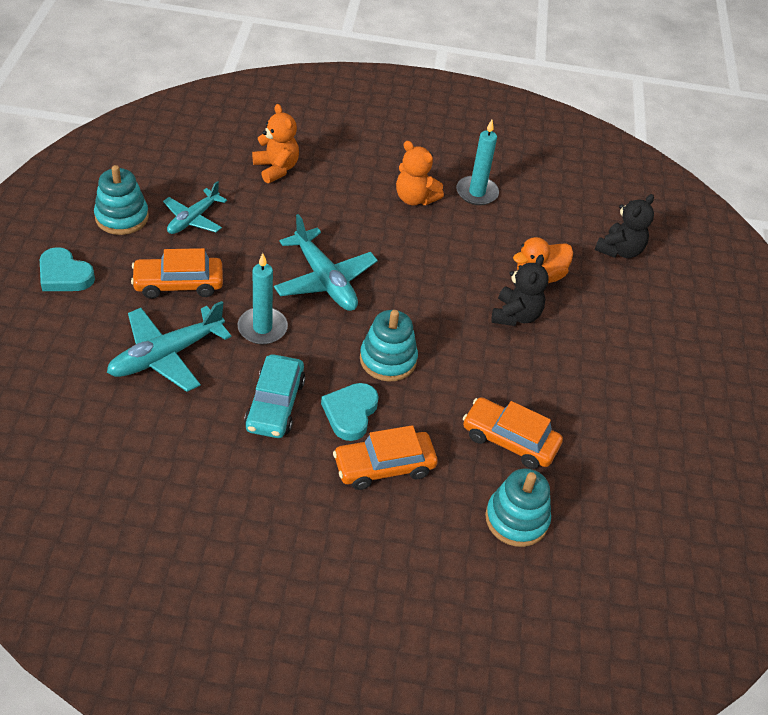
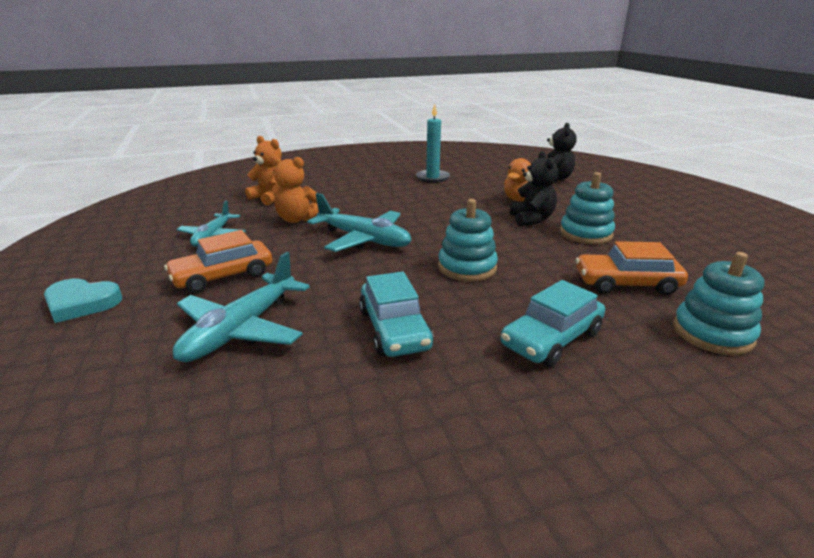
camera: 20 degrees left, 20 degrees down
(122, 217) = (136, 251): turquoise stacking toy -> turquoise stacking toy (585, 234)
(262, 328) = (332, 281): turquoise candle -> none
(350, 413) = (474, 311): turquoise heart -> none
(384, 466) = (551, 338): orange car -> turquoise car
(415, 198) = (392, 188): orange teddy bear -> orange teddy bear (296, 219)

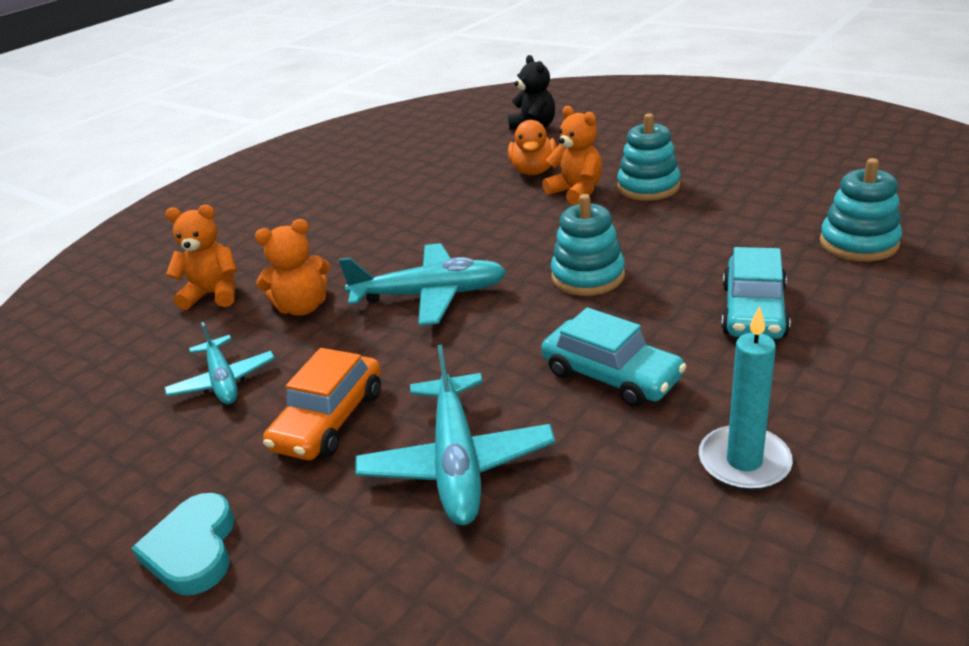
camera: 30 degrees left, 5 degrees up
(81, 303) = (193, 549): turquoise heart -> turquoise heart turned 105 degrees clockwise
(432, 178) = (392, 180): turquoise candle -> turquoise candle (744, 462)
(531, 219) = (576, 192): black teddy bear -> orange teddy bear
(626, 283) = (746, 226): orange car -> none

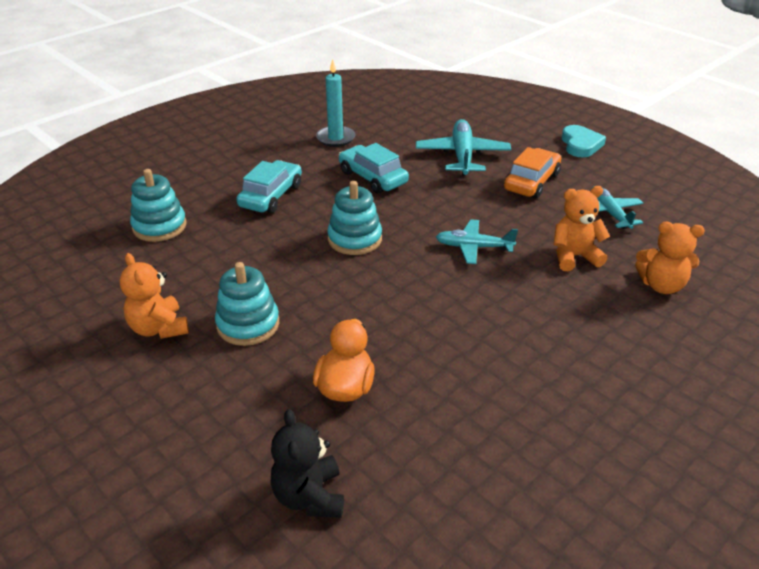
camera: 175 degrees left, 5 degrees up
(430, 295) = (473, 247): turquoise plane -> turquoise plane, size x0.65
(576, 192) = (317, 336): orange teddy bear -> orange teddy bear (159, 328)

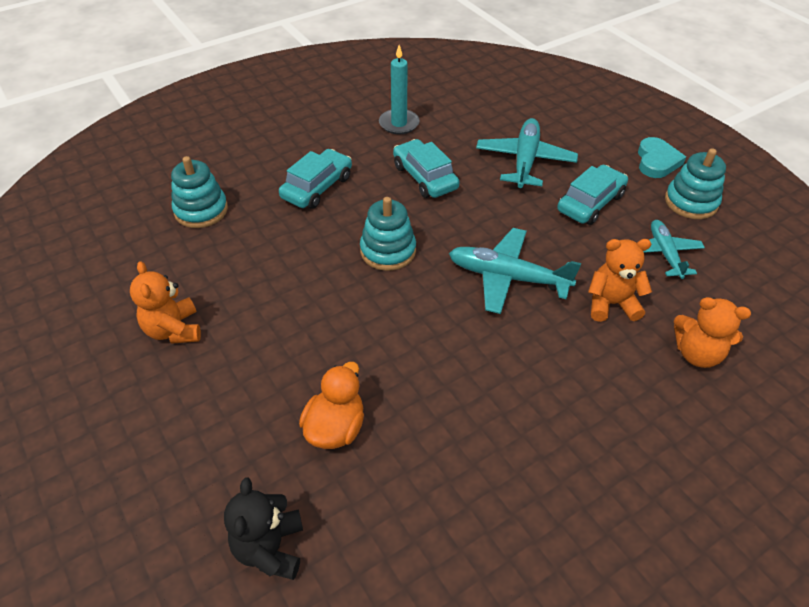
camera: 10 degrees right, 10 degrees up
(248, 324) = (259, 338): turquoise stacking toy -> turquoise stacking toy (691, 202)
(473, 247) = (507, 277): turquoise plane -> turquoise plane, size x1.53
(531, 182) = (590, 203): orange car -> turquoise car

